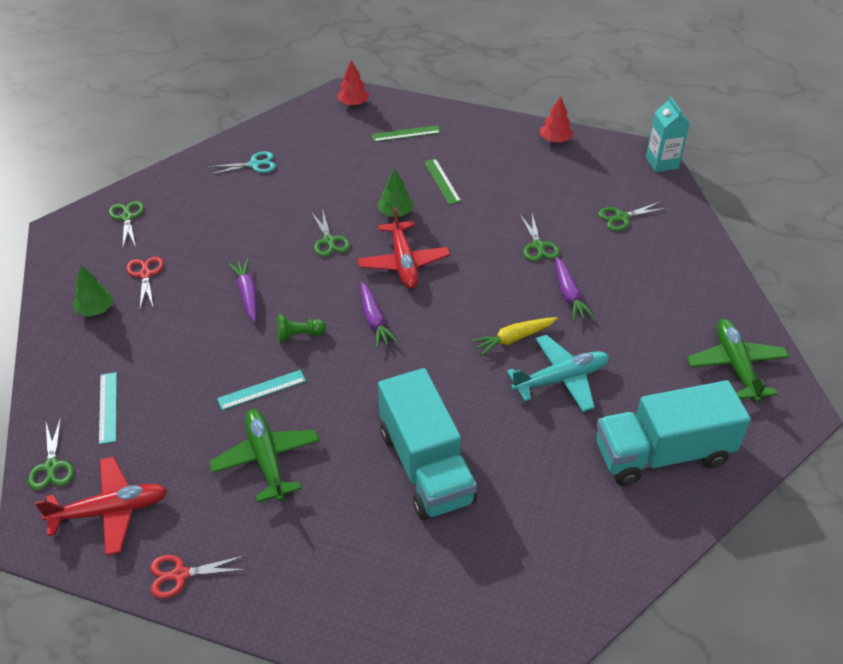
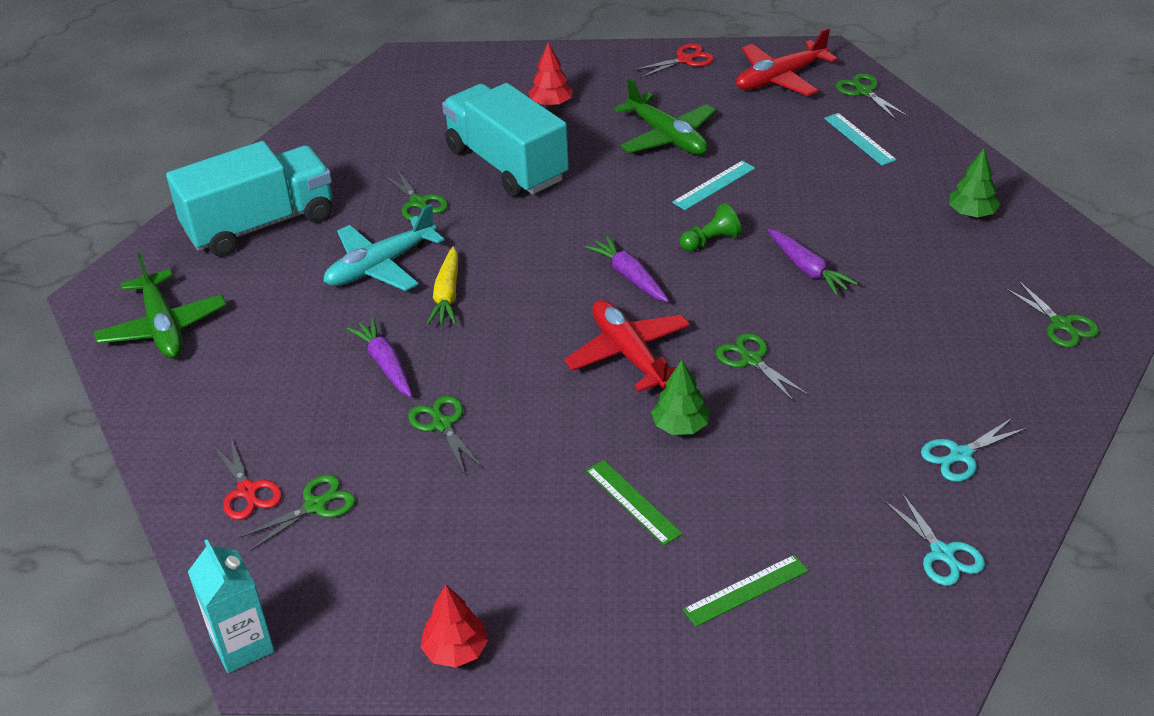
camera: 165 degrees right, 5 degrees down
(145, 274) = (955, 261): red scissors -> red scissors (247, 491)
(302, 128) = (942, 553): none -> turquoise scissors
(353, 103) = (891, 642): red tree -> red tree (551, 104)
(513, 339) = (447, 295): yellow carrot -> yellow carrot turned 135 degrees clockwise
(517, 440) = (418, 203): none -> green scissors

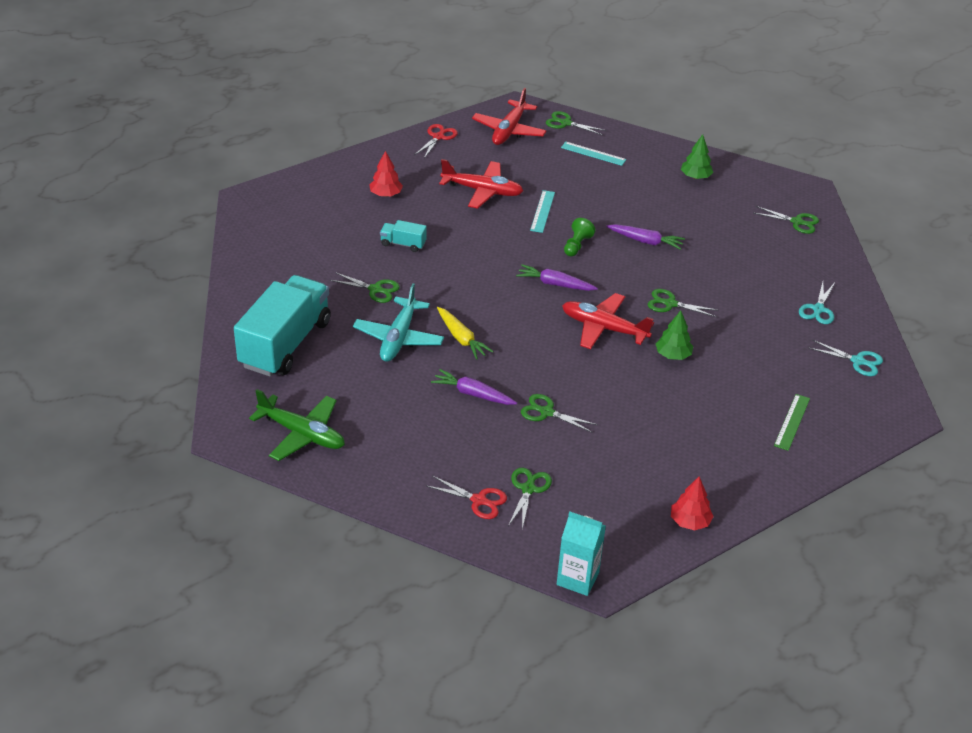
camera: 40 degrees left, 0 degrees up
(506, 164) = (403, 244): turquoise truck -> turquoise truck, size x0.42
(633, 501) = (692, 405): green ruler -> none
(667, 137) = (482, 191): green plane -> red plane

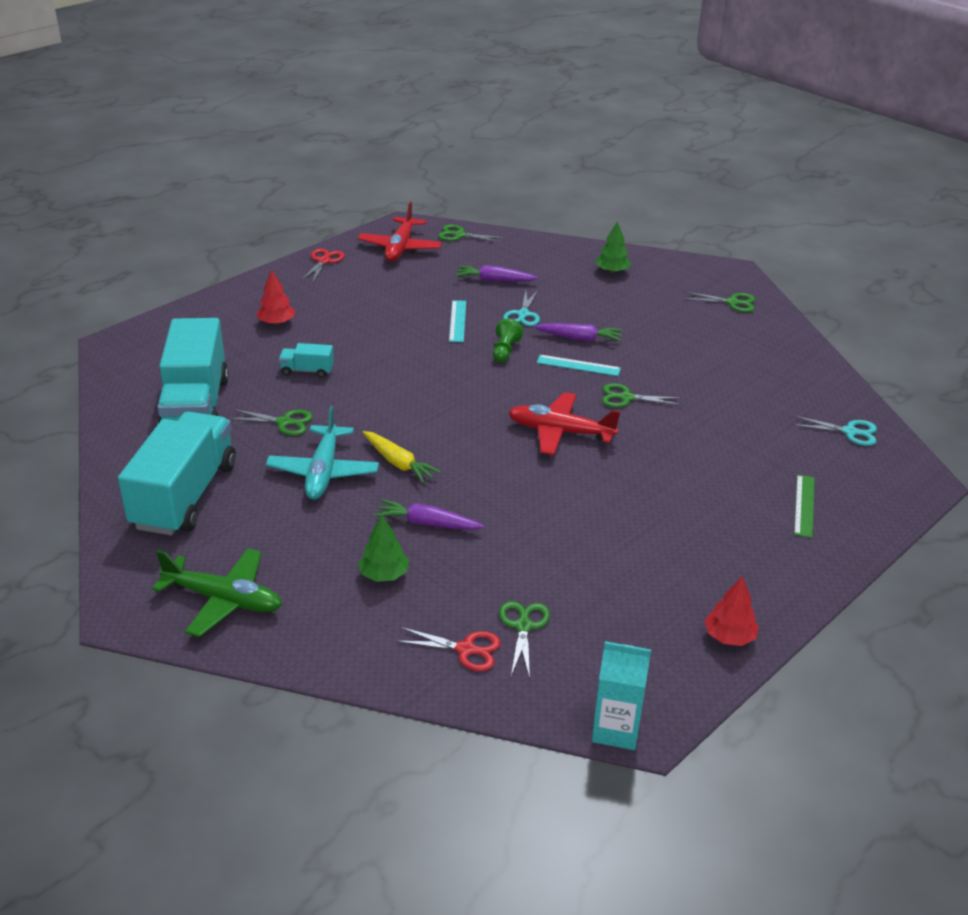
camera: 10 degrees left, 5 degrees down
(306, 266) = (196, 407): none -> turquoise truck
(482, 191) = (386, 308): red plane -> none
(546, 412) = (521, 532): green scissors -> none
(555, 284) = (492, 392): purple carrot -> purple carrot (494, 280)
(593, 154) = (497, 260): turquoise ruler -> turquoise ruler (578, 365)
(673, 355) = (647, 451): green tree -> green tree (384, 574)
(818, 309) = (787, 384): turquoise scissors -> turquoise scissors (523, 314)

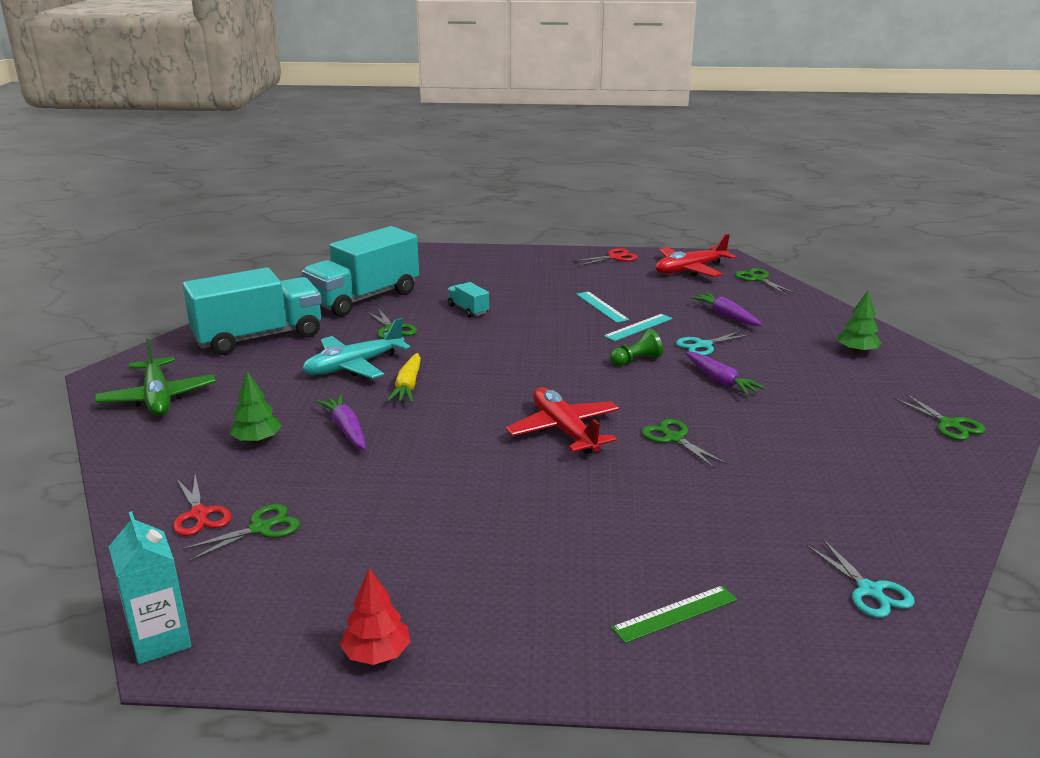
camera: 50 degrees right, 10 degrees down
(276, 323) = (507, 277): red tree -> none
(578, 365) = (678, 397): turquoise ruler -> turquoise ruler (601, 307)

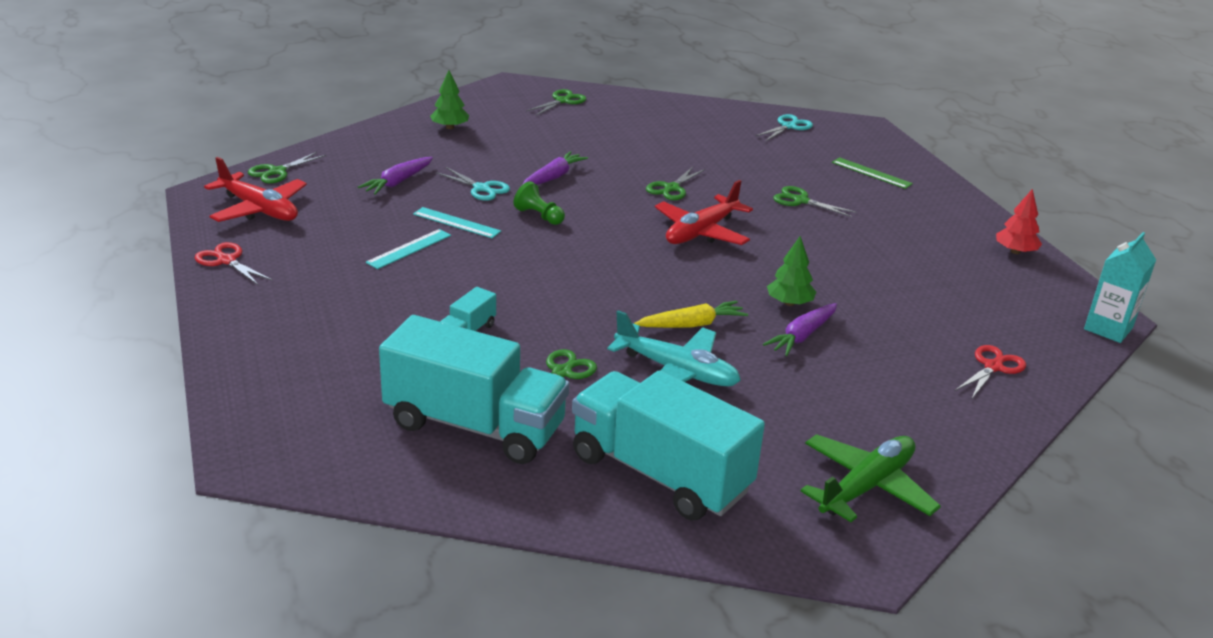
camera: 115 degrees left, 5 degrees up
(257, 440) = (869, 380): green tree -> green tree (789, 303)
(260, 528) = (972, 331): green scissors -> green scissors (801, 201)

